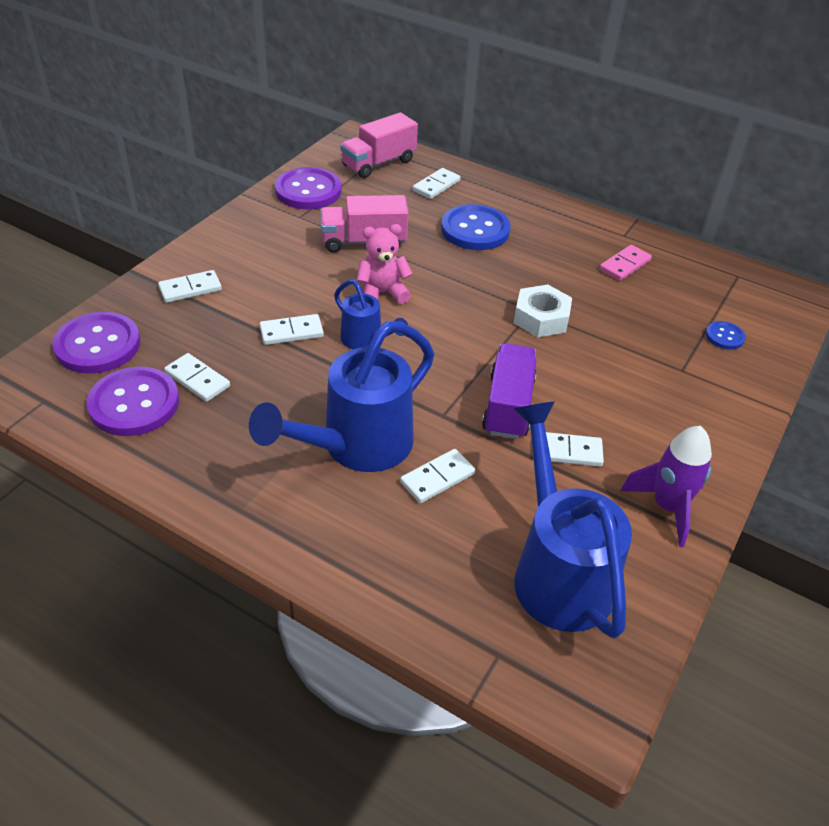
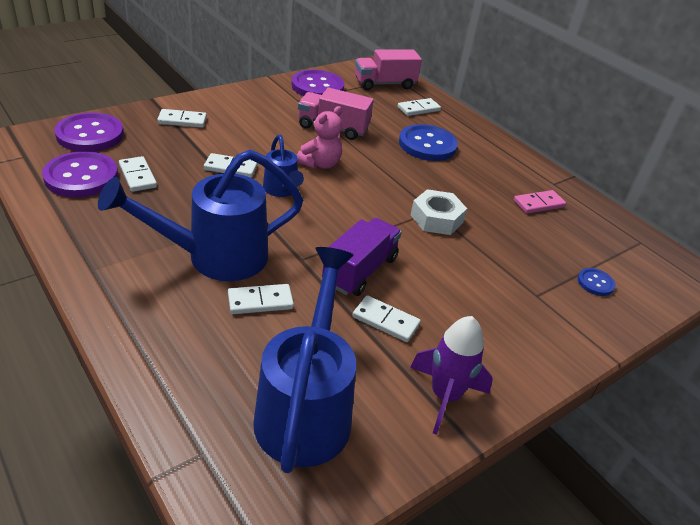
camera: 20 degrees right, 5 degrees down
(382, 293) = (320, 164): pink teddy bear -> pink teddy bear turned 120 degrees clockwise

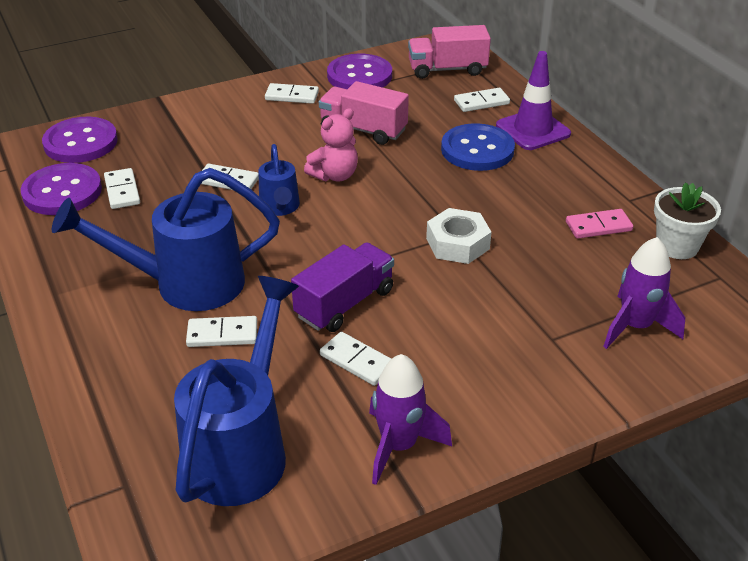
camera: 15 degrees right, 0 degrees up
(182, 120) = (186, 123): white domino -> white domino (292, 96)
(464, 130) = (533, 130): none -> purple traffic cone
(595, 283) = (635, 326): blue button -> purple rocket
(601, 218) = (677, 246): none -> white flower pot

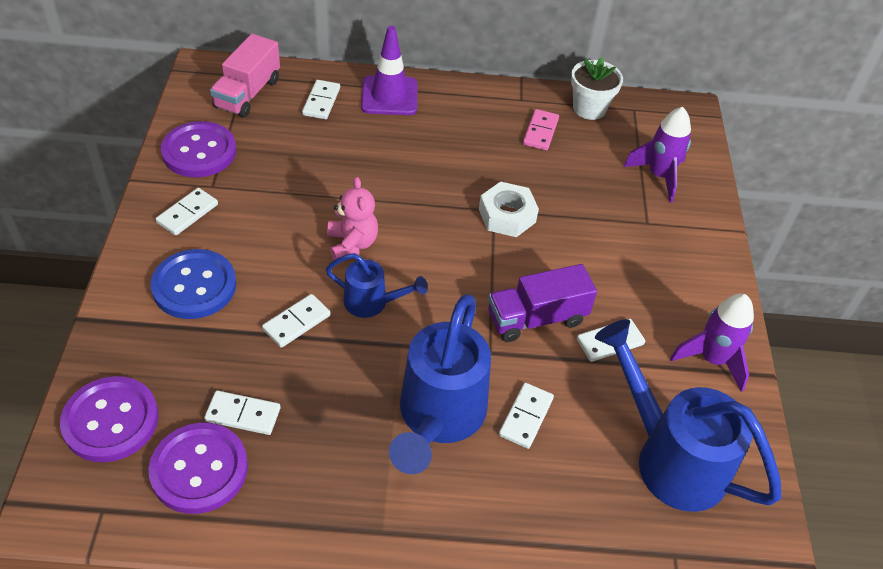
camera: 65 degrees left, 10 degrees up
(345, 303) = (536, 318): purple truck -> purple truck turned 90 degrees counterclockwise
(363, 130) = (295, 192): pink truck -> none
(477, 150) = (390, 140): blue button -> blue button (194, 286)

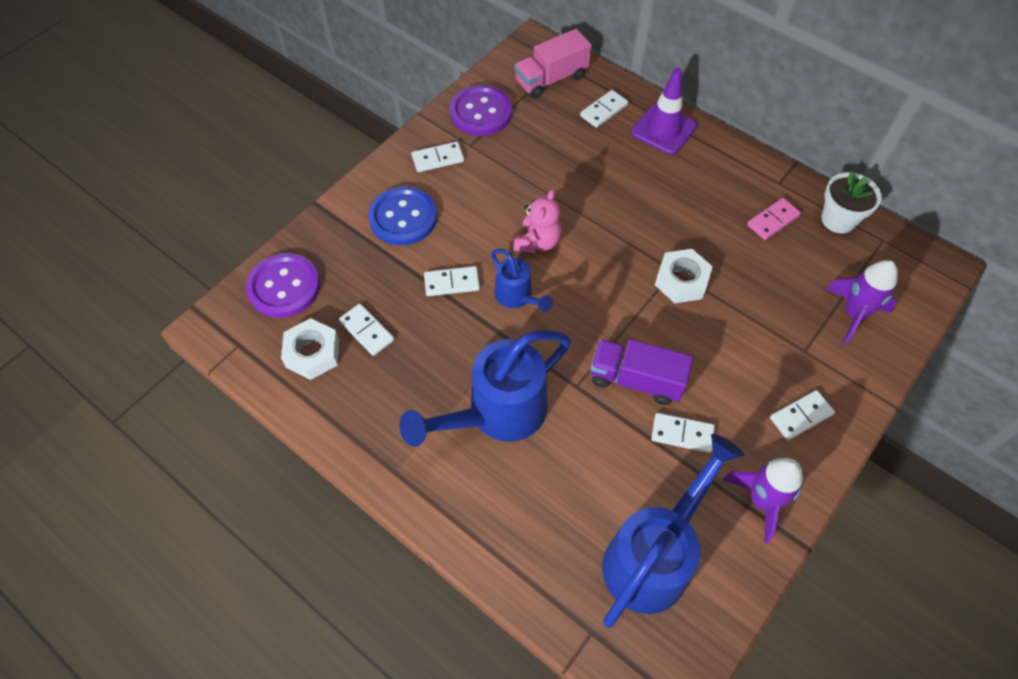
camera: 40 degrees right, 10 degrees up
(199, 469) = (312, 353): purple button -> white nut
(526, 417) = (563, 453): white domino -> white domino (801, 416)
(670, 457) = (653, 556): blue watering can -> blue watering can turned 45 degrees clockwise

